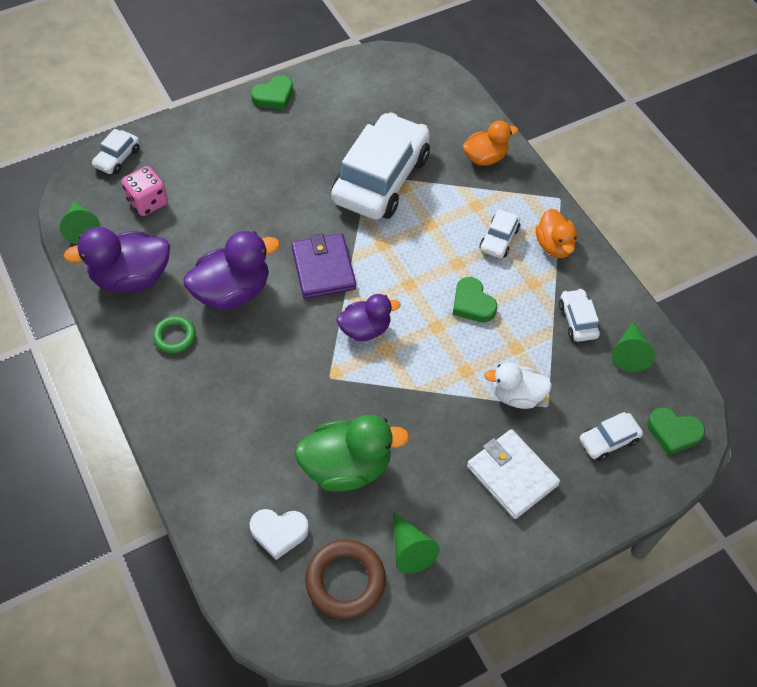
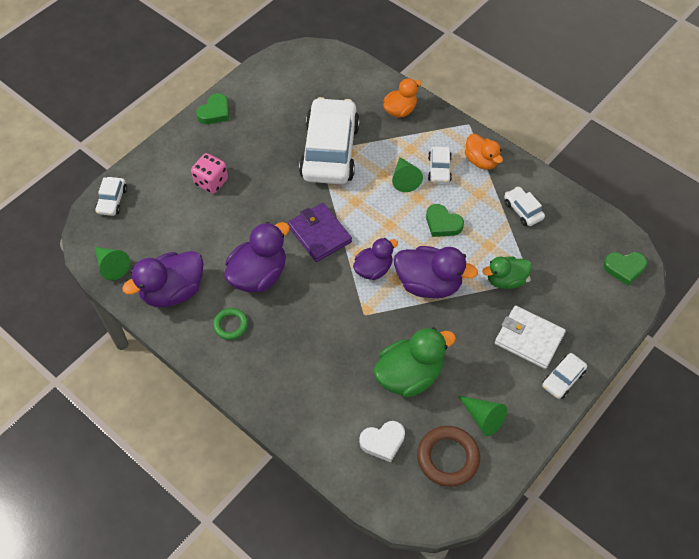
camera: 20 degrees left, 0 degrees up
(148, 202) = (155, 228): pink dice -> pink dice (211, 182)
(422, 368) = (428, 284): none -> purple duck
(516, 395) = (505, 280): white duck -> green duck
(608, 440) = (583, 289): white car -> white car (562, 379)
(629, 353) = (569, 222): green cone -> green cone (404, 179)

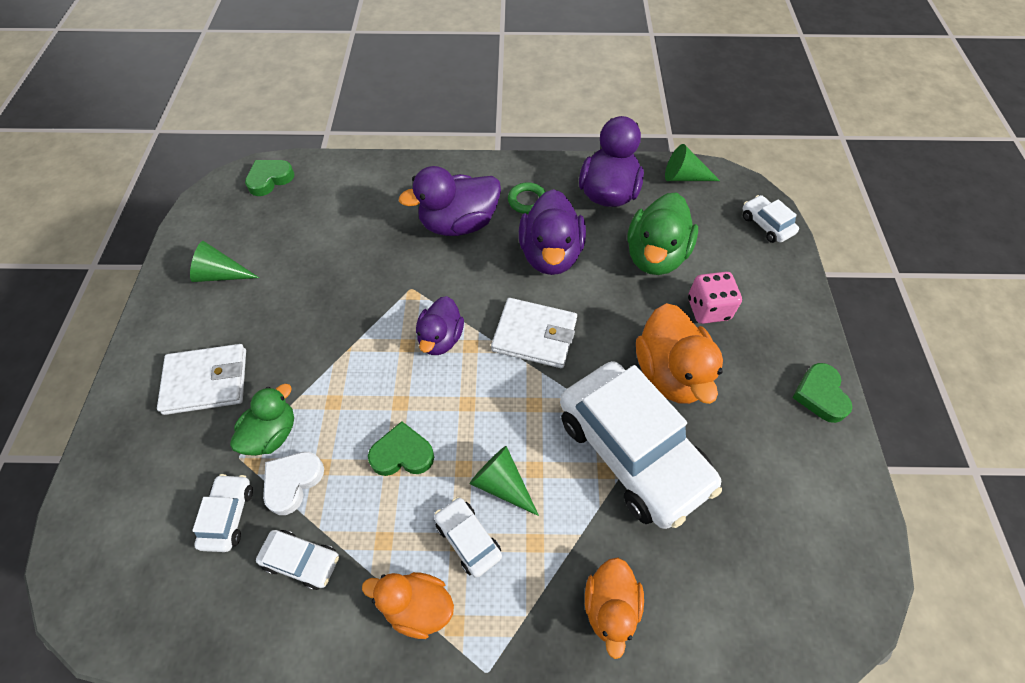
camera: 140 degrees right, 0 degrees up
(271, 168) = (670, 373): none -> orange duck
(319, 234) = (534, 335): purple wallet -> white wallet
(383, 442) = (308, 203): white heart -> white heart (293, 482)
(409, 375) = (321, 264): green duck -> green duck (655, 256)
(428, 284) = (365, 365): purple duck -> purple duck (459, 224)
(448, 458) = (238, 225): brown ring -> none
(562, 379) = (145, 363): white car -> white car (228, 516)
(624, 268) = (101, 572): green heart -> green heart (270, 179)

